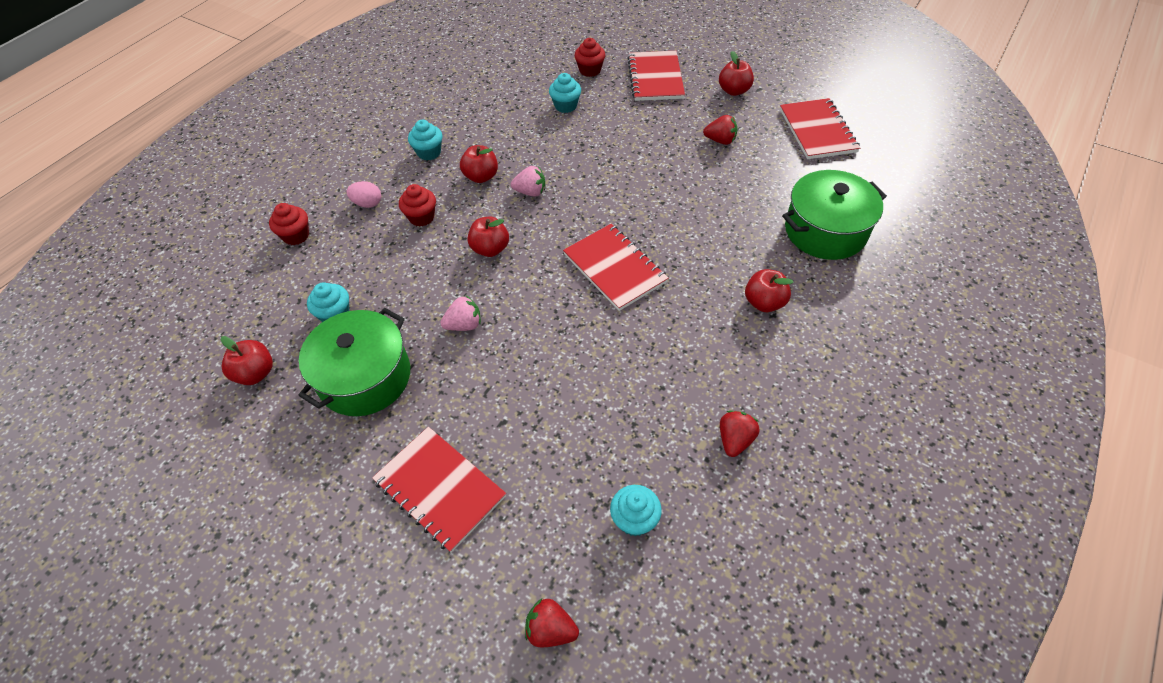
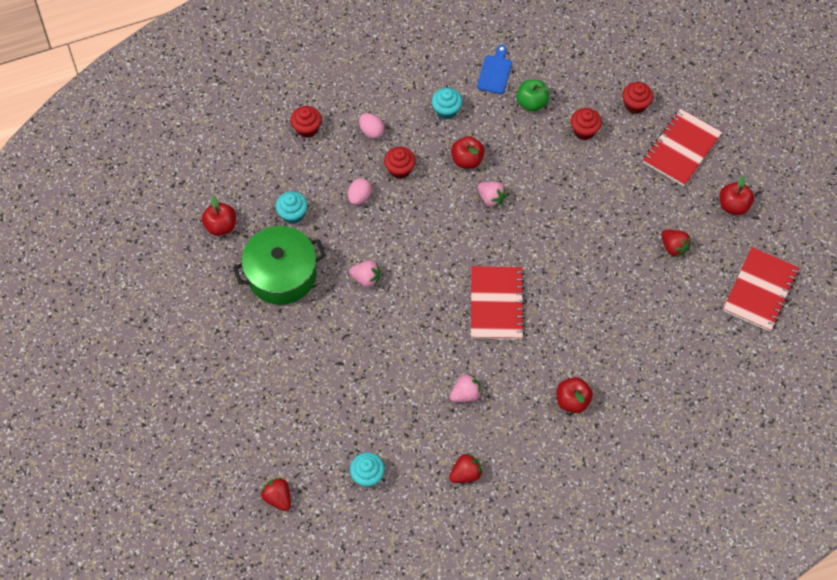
camera: 35 degrees right, 10 degrees up
(398, 260) = (359, 197): none -> pink egg
(439, 489) = (276, 379): red notebook -> none
(450, 106) = (495, 72): none -> blue cutting board
(490, 249) = (426, 229): red apple -> none
(502, 110) = (531, 103): none -> green apple
(565, 106) = (584, 131): turquoise cupcake -> red cupcake
(661, 363) = (465, 394): none -> pink strawberry
(825, 231) = (671, 378): green pot -> none

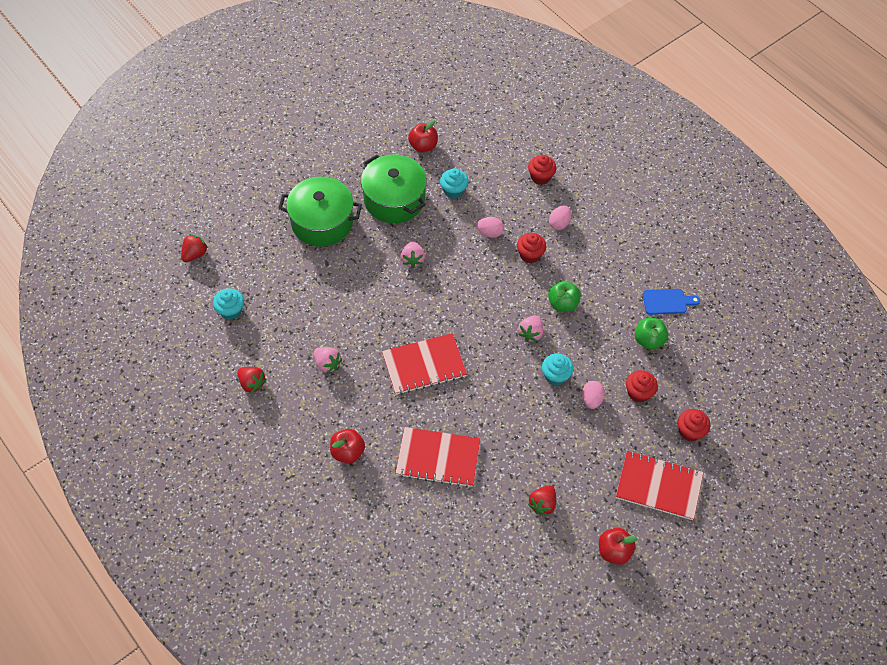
camera: 70 degrees right, 5 degrees down
(284, 354) = (322, 222): none -> green pot
(446, 110) = (607, 274): turquoise cupcake -> turquoise cupcake (555, 376)
(467, 160) = (562, 304): red apple -> green apple
(579, 171) = (591, 400): none -> pink egg
(760, 290) = (525, 599): red notebook -> red notebook (438, 458)

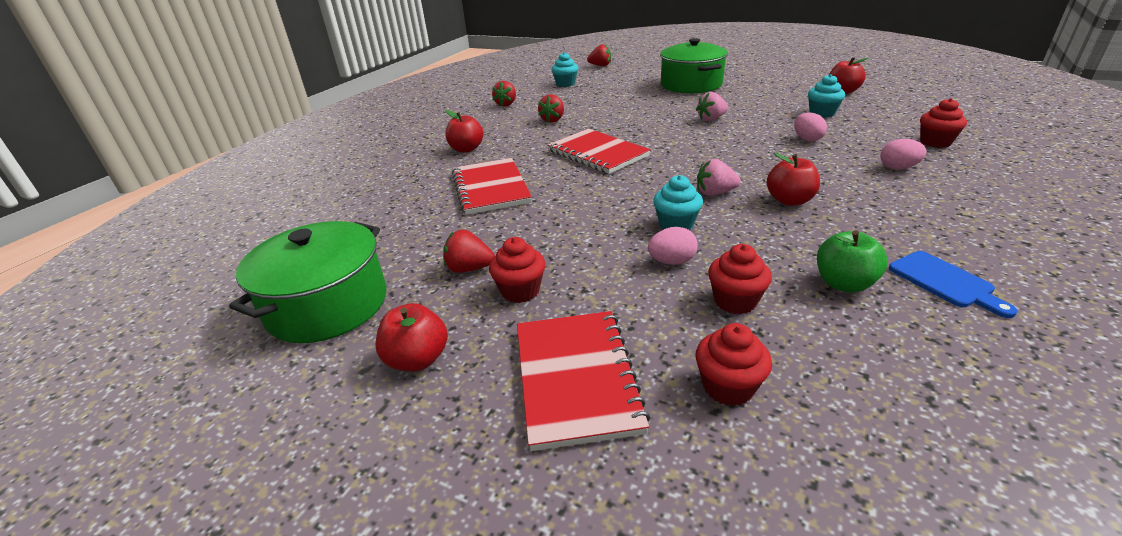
camera: 70 degrees right, 25 degrees down
(327, 364) = (553, 120): pink strawberry -> red strawberry
(394, 199) = (762, 97): green pot -> green pot (328, 305)
(530, 255) = (821, 164): red cupcake -> red cupcake (520, 291)
(562, 304) = (789, 200): green apple -> red apple

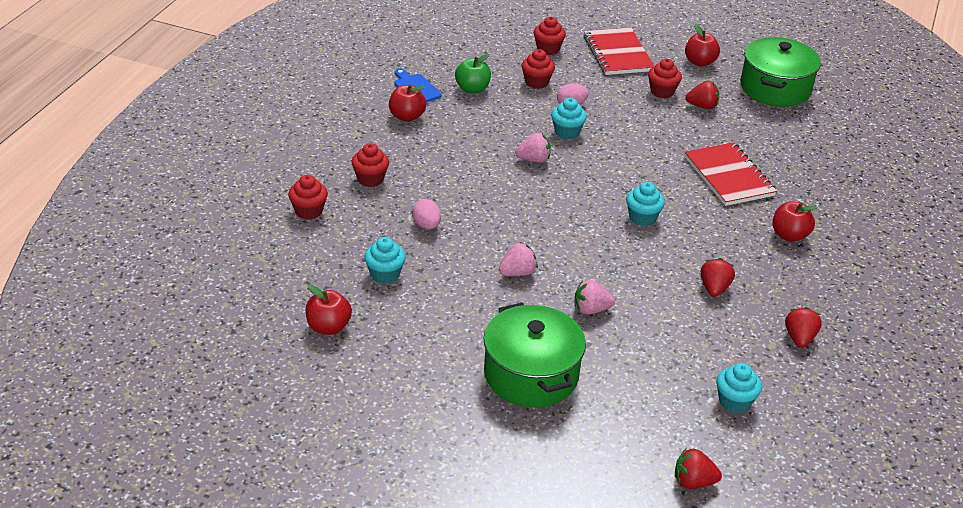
camera: 170 degrees right, 5 degrees up
(597, 153) = (642, 218): red notebook -> turquoise cupcake
(651, 107) = (591, 309): none -> pink strawberry
(789, 200) = (477, 149): red apple -> red apple (407, 117)
(898, 168) = (370, 179): pink egg -> red cupcake

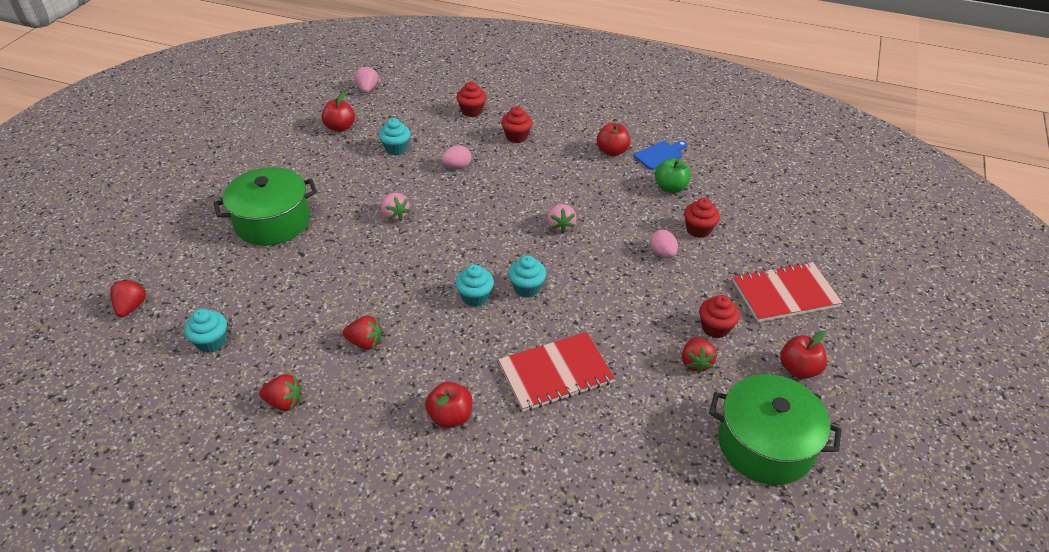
camera: 90 degrees right, 5 degrees up
(548, 49) = (769, 239): red cupcake -> none
(567, 132) = (612, 249): turquoise cupcake -> turquoise cupcake (527, 288)
(591, 309) = (344, 257): pink strawberry -> pink strawberry (367, 89)

